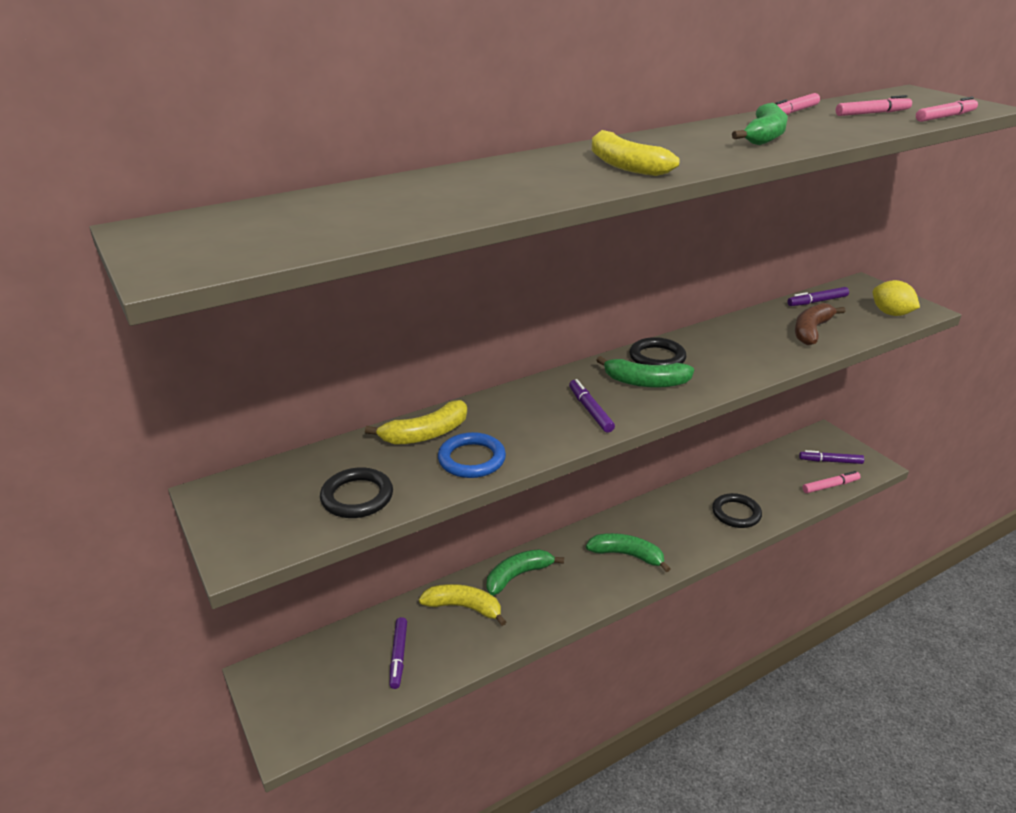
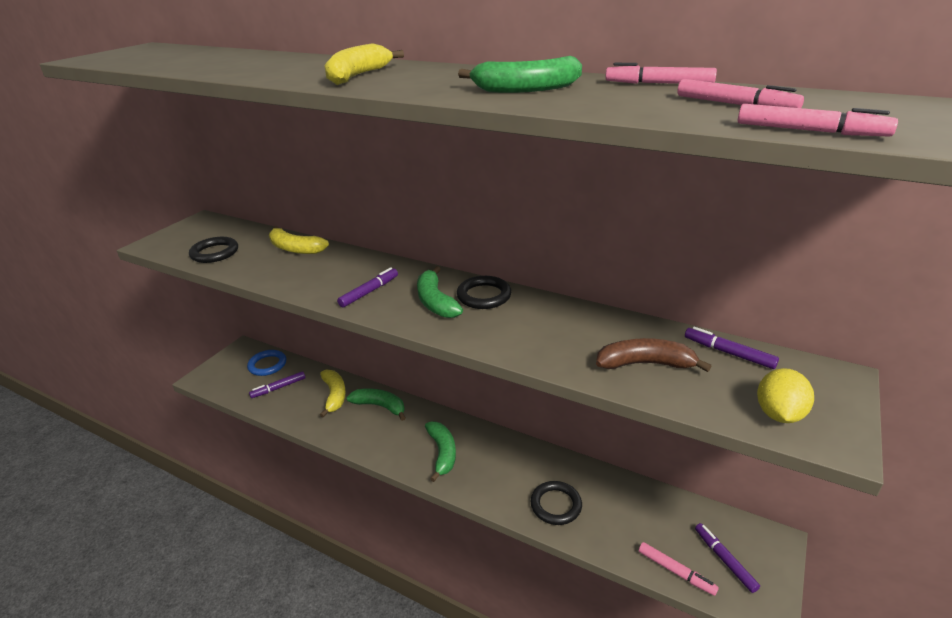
camera: 60 degrees right, 0 degrees up
(471, 459) = (274, 271): blue ring -> blue ring (267, 365)

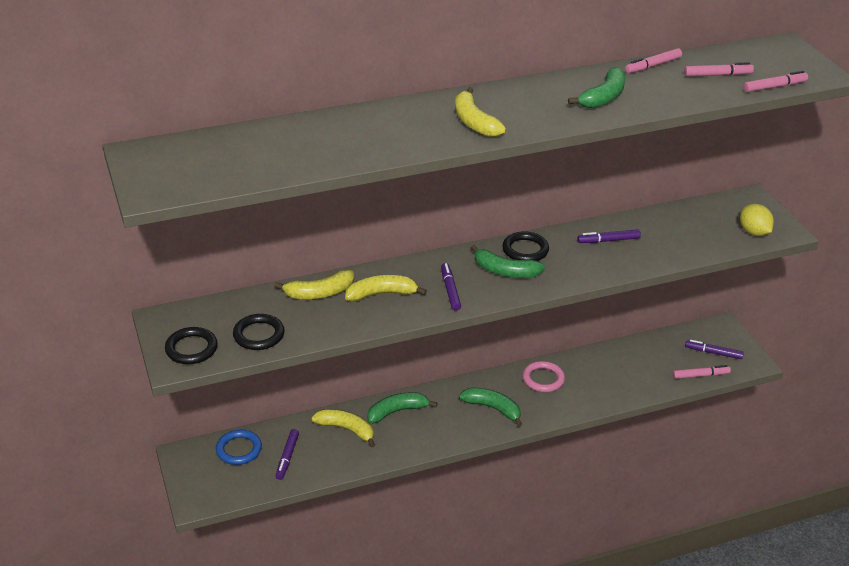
camera: 50 degrees left, 5 degrees up
(324, 269) = (381, 294): none -> yellow banana
(515, 459) = (543, 379): none -> pink ring
(556, 505) = (602, 387): black ring -> black ring (191, 348)
(645, 364) = (671, 241): brown banana -> none
(728, 353) = (695, 211): purple marker -> purple marker (608, 240)

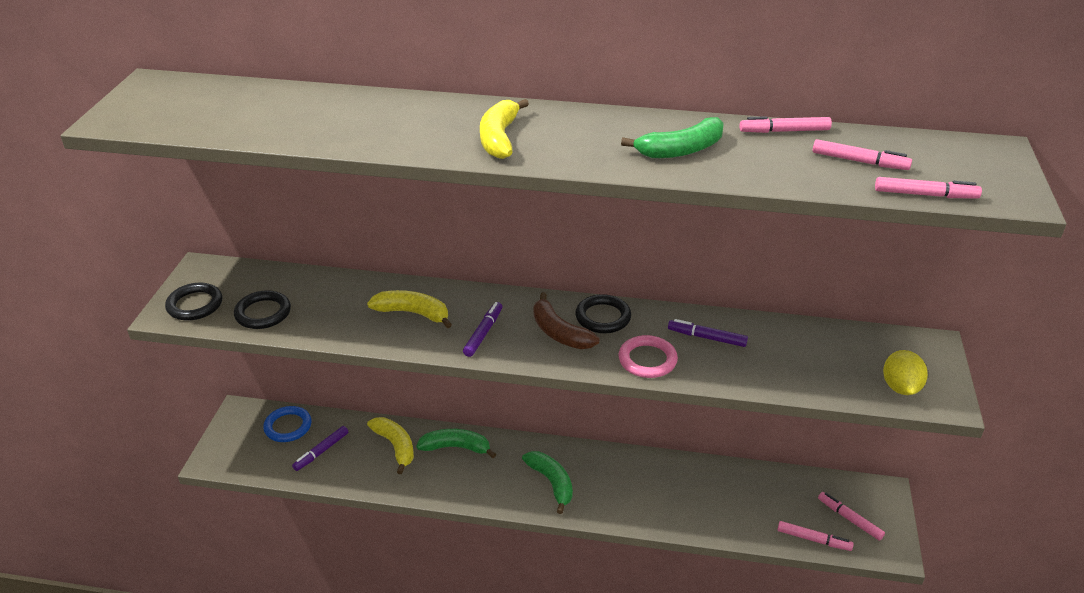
camera: 30 degrees right, 0 degrees up
(319, 293) = (357, 292): yellow banana -> none
(505, 271) = (559, 333): green banana -> brown banana
(543, 379) = (629, 472): pink ring -> pink ring (647, 360)
(713, 353) = (849, 519): purple marker -> pink marker

